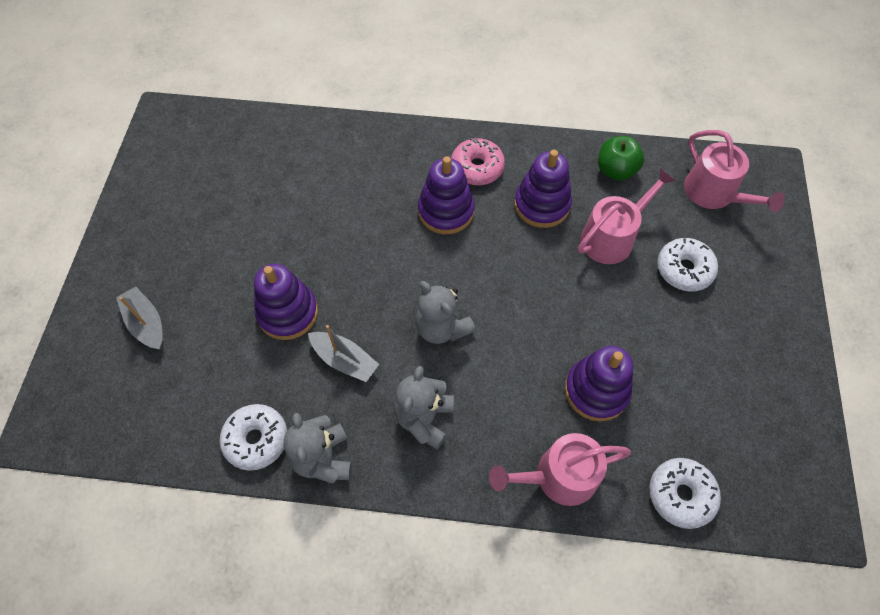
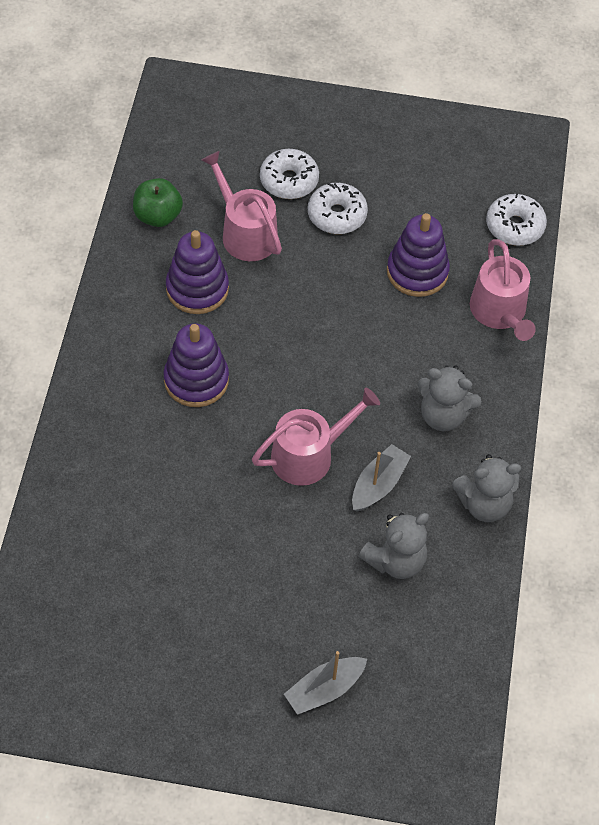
camera: 90 degrees left, 5 degrees down
(256, 439) = (465, 566): white donut -> white donut (337, 215)
(288, 313) = (319, 540): purple stacking toy -> none
(442, 328) = (344, 394): grey teddy bear -> grey teddy bear (395, 561)
(477, 168) = (137, 345): pink donut -> none
(714, 193) = (199, 138): pink watering can -> pink watering can (309, 455)

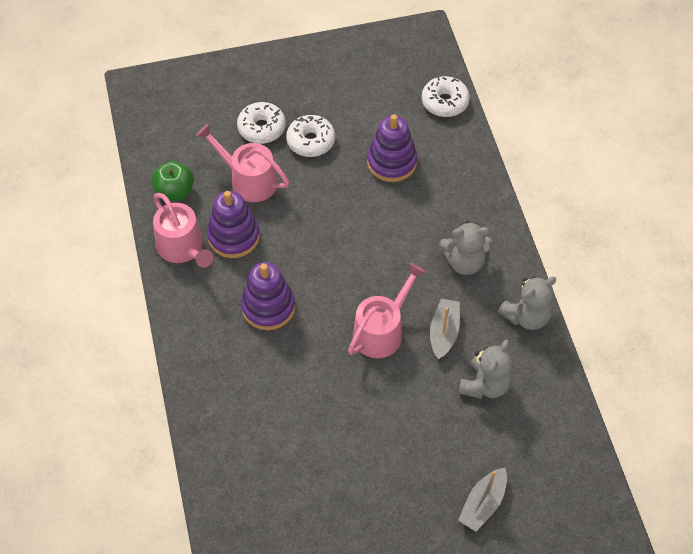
camera: 20 degrees left, 0 degrees up
(500, 312) = (466, 170): pink watering can -> pink watering can (183, 248)

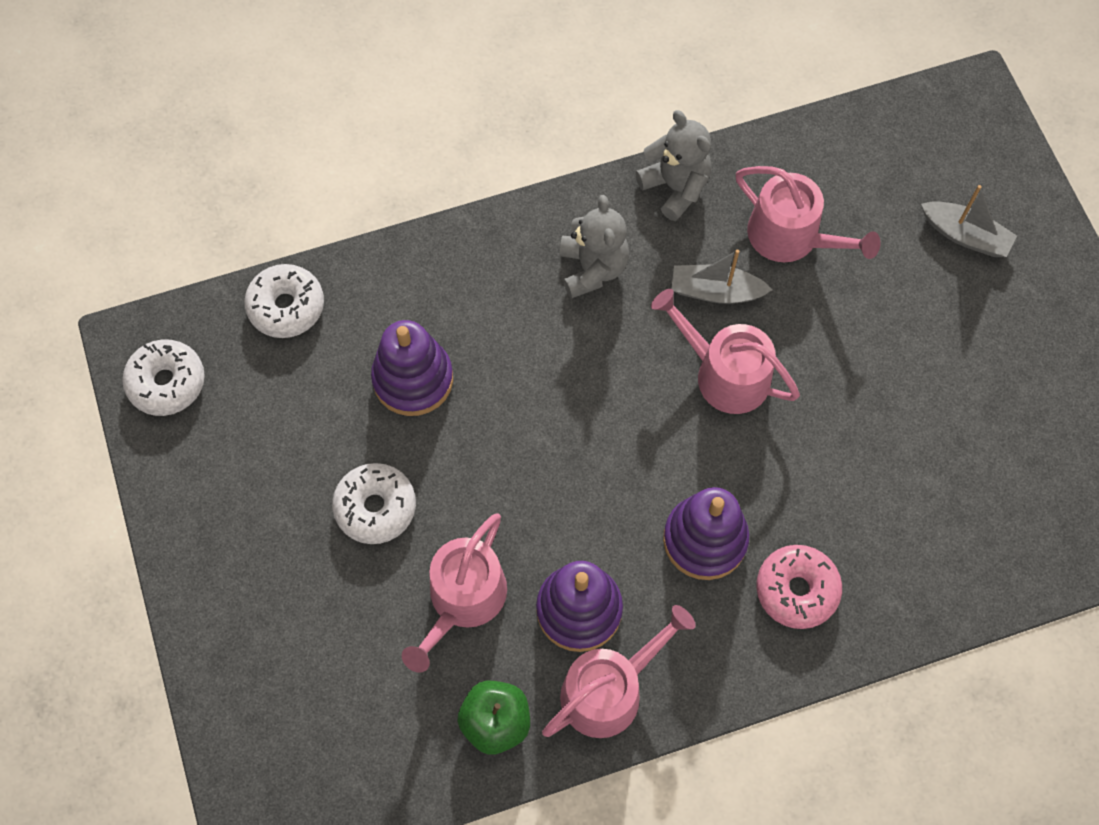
camera: 95 degrees left, 10 degrees up
(228, 355) = (796, 590): none -> pink donut
(261, 128) = (350, 591): white donut -> white donut (167, 382)
(485, 385) = (791, 237): grey teddy bear -> pink watering can

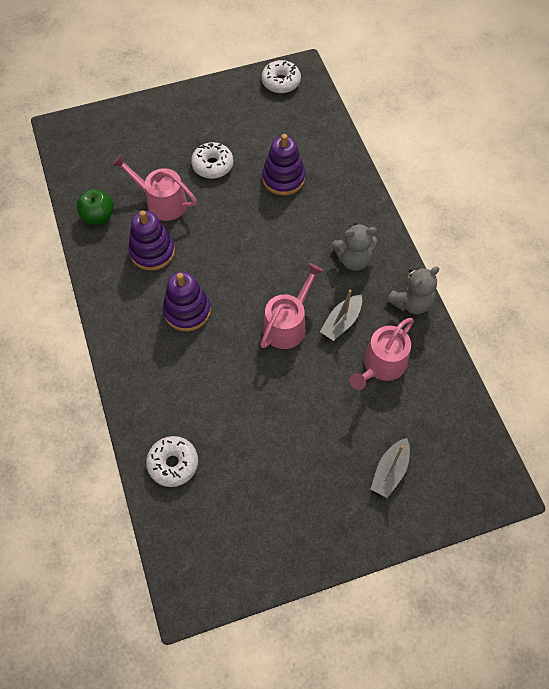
camera: 90 degrees right, 5 degrees down
(286, 307) = (324, 125): white donut -> white donut (173, 464)
(609, 690) = (108, 264): pink watering can -> none
(716, 291) = (341, 322): grey boat -> grey boat turned 150 degrees counterclockwise
(796, 590) = (155, 355): pink donut -> none

